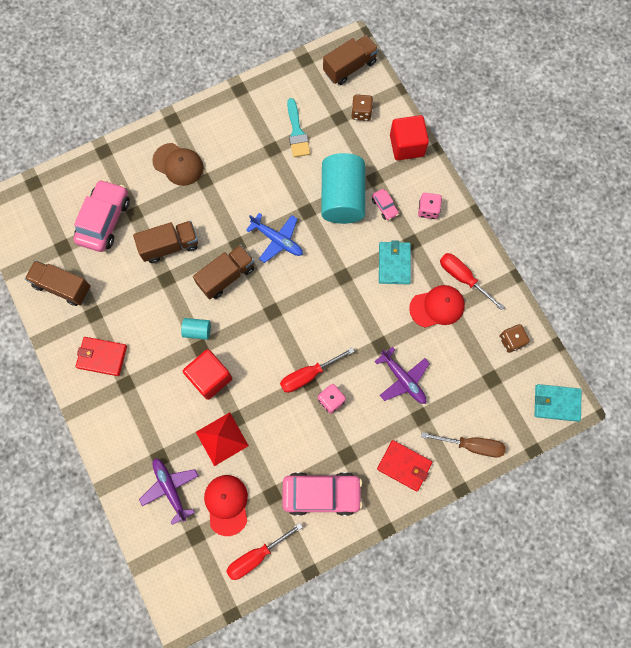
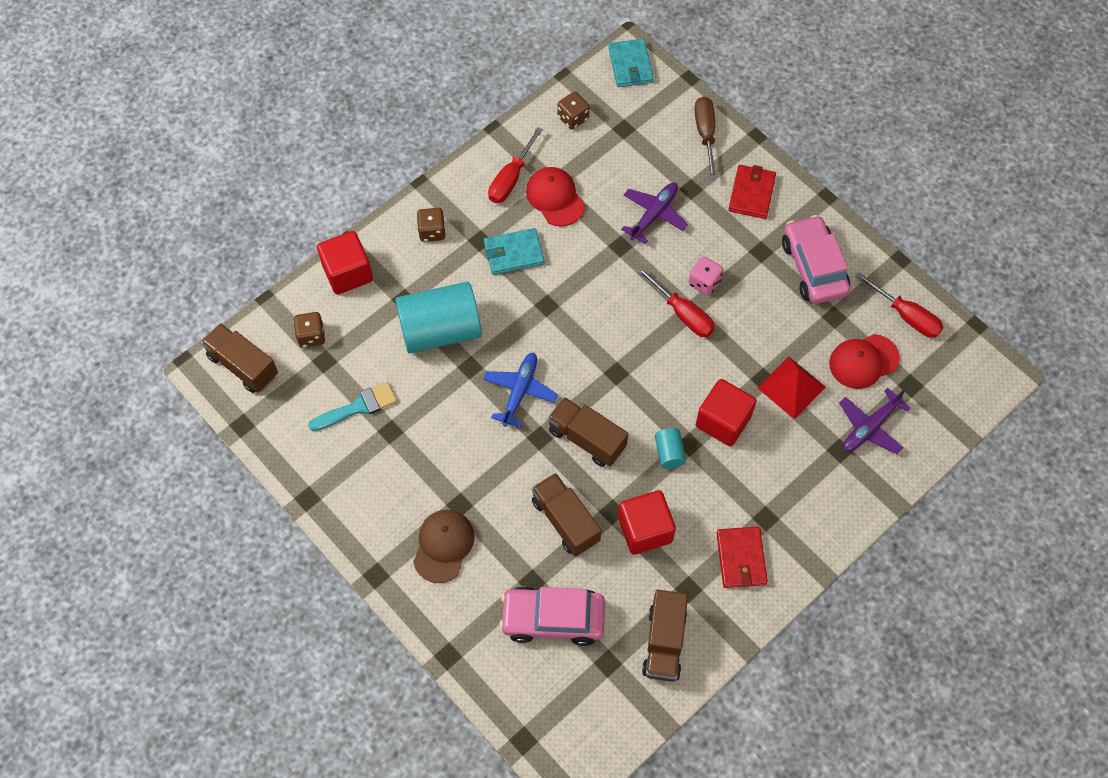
camera: 105 degrees left, 10 degrees down
(145, 297) = (645, 529): none -> red cube
(384, 206) = (440, 280): pink car -> none
(428, 210) = (432, 231): pink dice -> brown dice

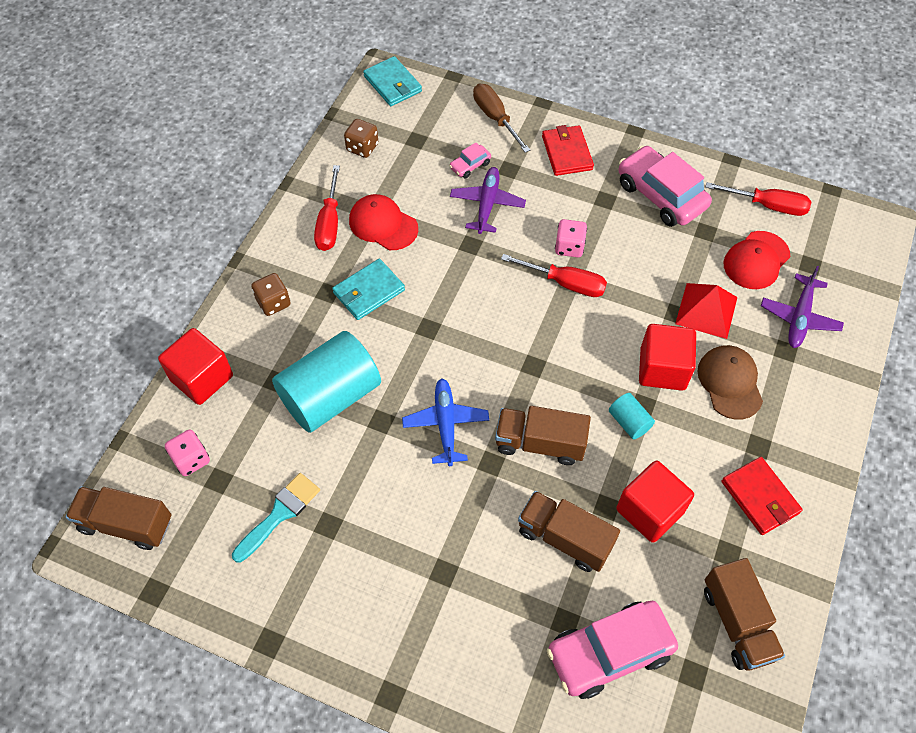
camera: 25 degrees left, 5 degrees down
(311, 336) = (191, 459): brown dice -> pink dice
(443, 546) = (449, 626): brown cap -> brown cap (730, 383)
(658, 172) = (470, 165): none -> pink car

